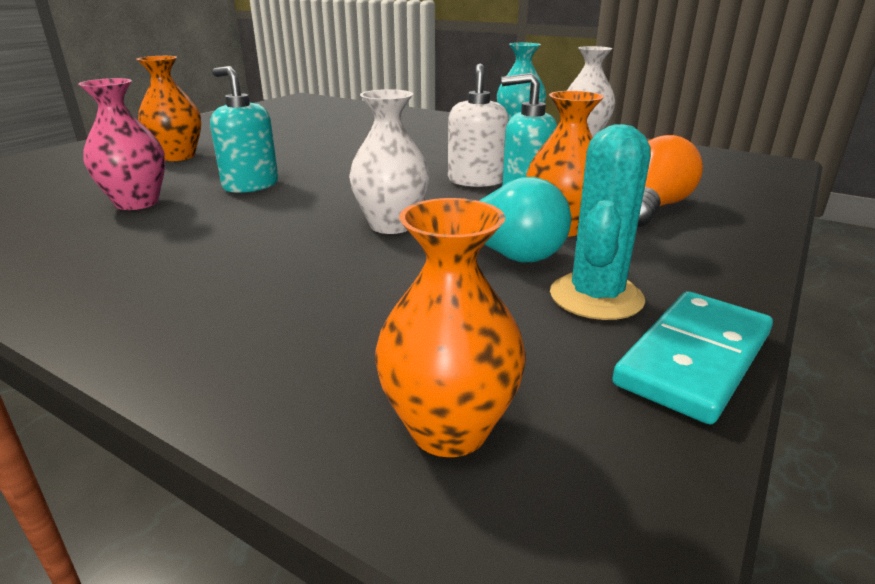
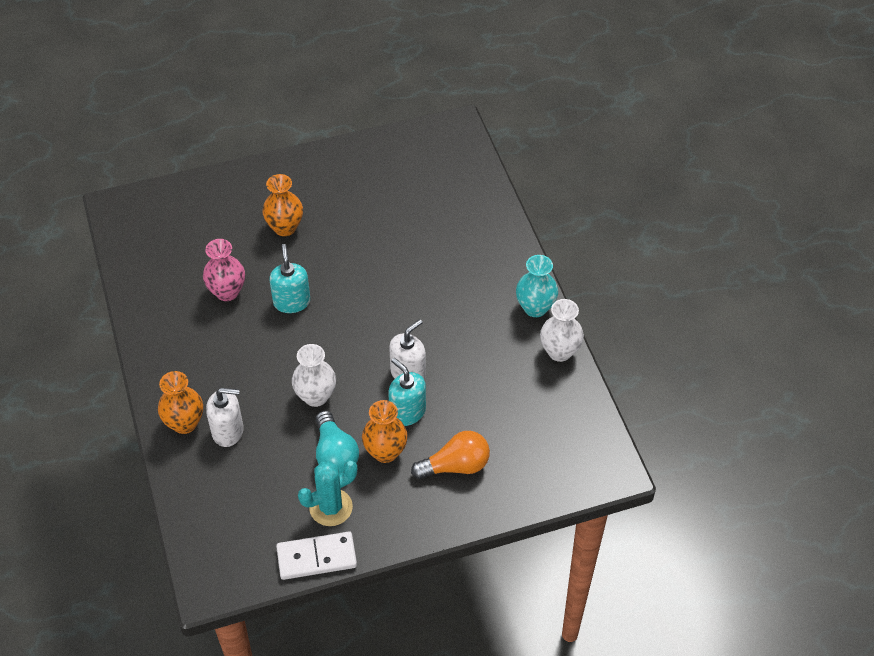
camera: 40 degrees right, 25 degrees up
(292, 299) = (228, 431): none -> white soap dispenser
(449, 429) = (217, 528): orange vase -> orange vase (184, 423)
(694, 359) = (316, 557): turquoise domino -> white domino

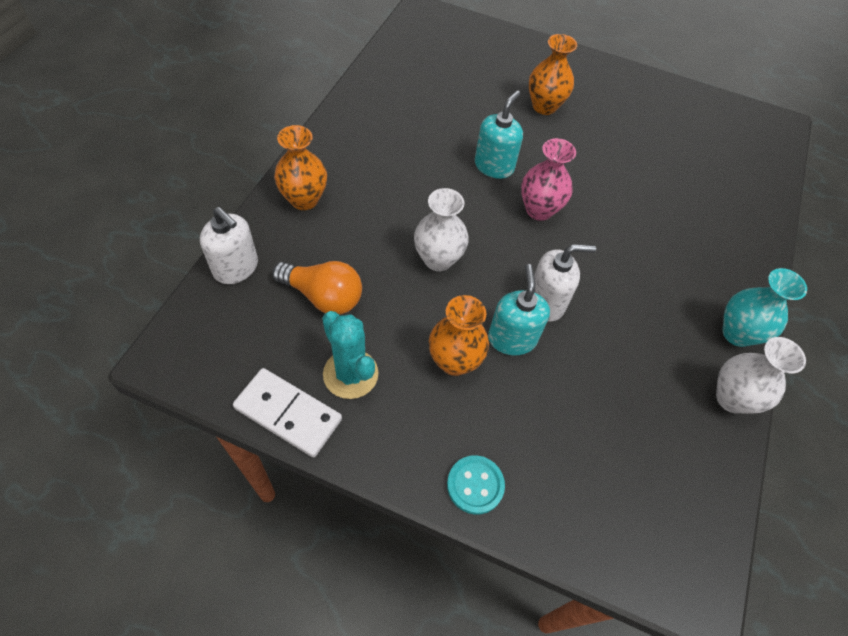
camera: 35 degrees right, 5 degrees up
(227, 292) = (446, 123): pink vase -> pink vase (539, 210)
(228, 431) = (332, 232): white soap dispenser -> white soap dispenser (236, 268)
(331, 507) = (350, 374): turquoise cactus -> turquoise cactus turned 45 degrees clockwise
(335, 454) = (405, 325): turquoise light bulb -> none
(456, 466) = (514, 433): orange light bulb -> orange light bulb (323, 296)
(459, 510) = (475, 485): none -> turquoise button

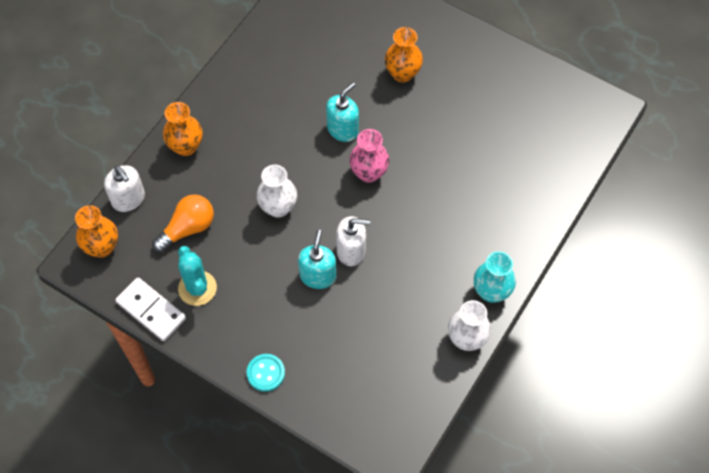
camera: 15 degrees right, 5 degrees up
(323, 296) = (188, 228): orange light bulb -> orange light bulb turned 75 degrees counterclockwise
(454, 361) = (272, 287): orange vase -> orange vase (102, 247)

